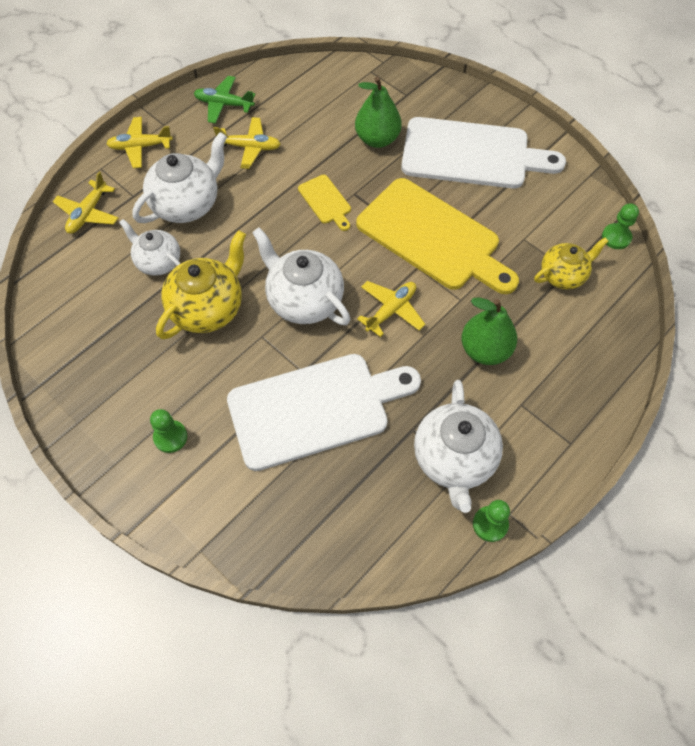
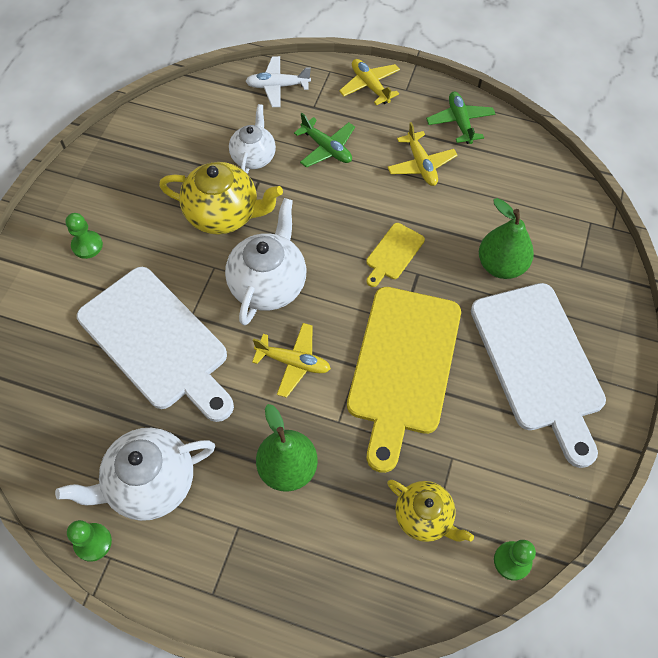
camera: 65 degrees right, 0 degrees up
(88, 213) = (277, 86): yellow plane -> white plane
(187, 204) = (326, 148): white teapot -> green plane

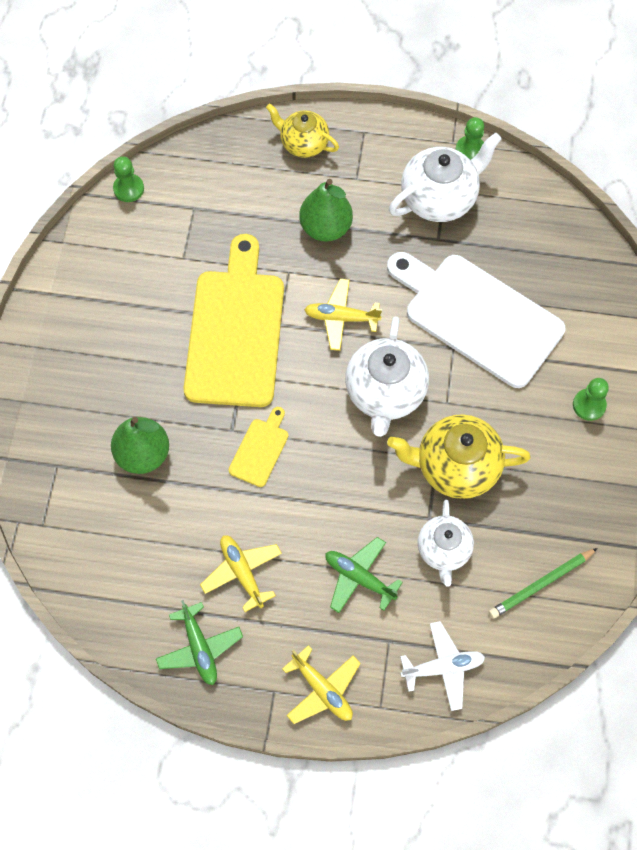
camera: 170 degrees right, 5 degrees up
(185, 124) = (541, 584): none -> green pencil
(424, 517) = (203, 209): yellow teapot -> yellow teapot (303, 143)
(538, 363) = (104, 355): white cutting board -> none

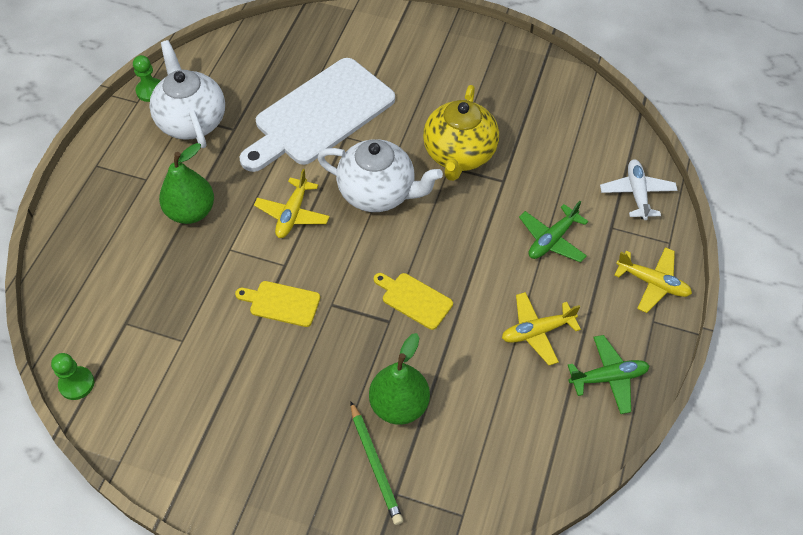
camera: 80 degrees left, 10 degrees down
(236, 331) = (281, 303): yellow cutting board -> yellow cutting board, size x0.44
(303, 143) = (88, 216): yellow teapot -> none
(322, 689) = (652, 283): yellow plane -> yellow plane turned 60 degrees clockwise
(443, 550) = (534, 176): white teapot -> none
(541, 584) = (571, 117): green pencil -> green pencil (375, 465)
(589, 405) = (421, 59): green pawn -> none

